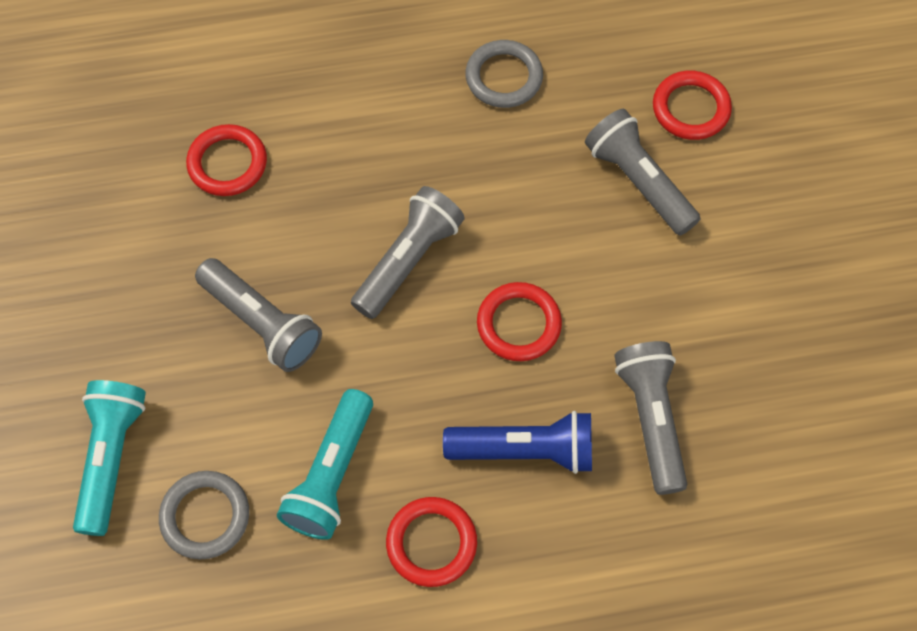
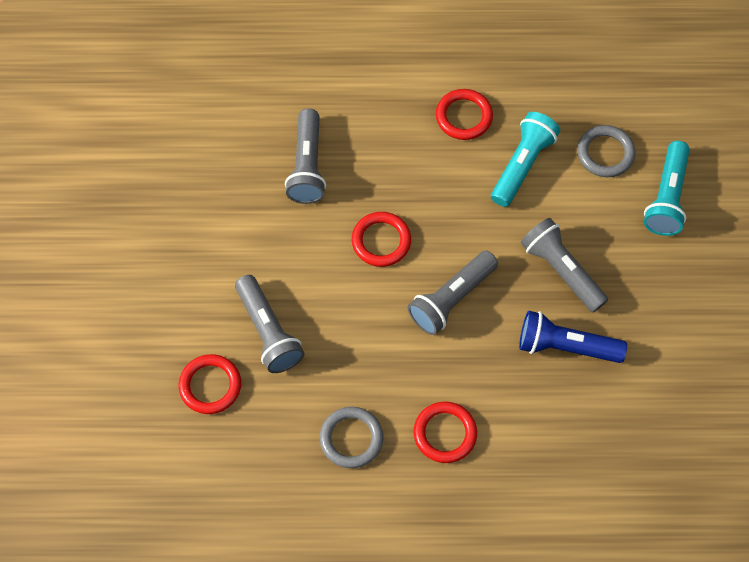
camera: 170 degrees left, 0 degrees up
(227, 163) = (580, 399): red ring -> red ring (445, 433)
(525, 450) = (394, 160): blue flashlight -> blue flashlight (565, 346)

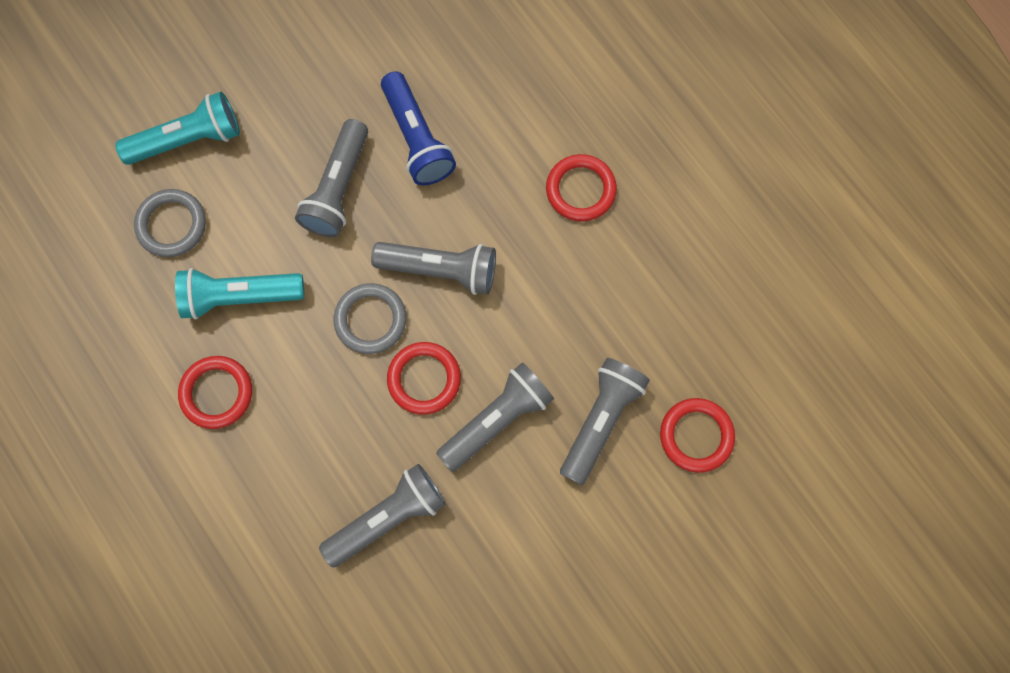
camera: 125 degrees left, 10 degrees up
(319, 268) = (497, 420): none -> grey flashlight
(351, 439) = (647, 268): grey ring -> grey ring (370, 320)

